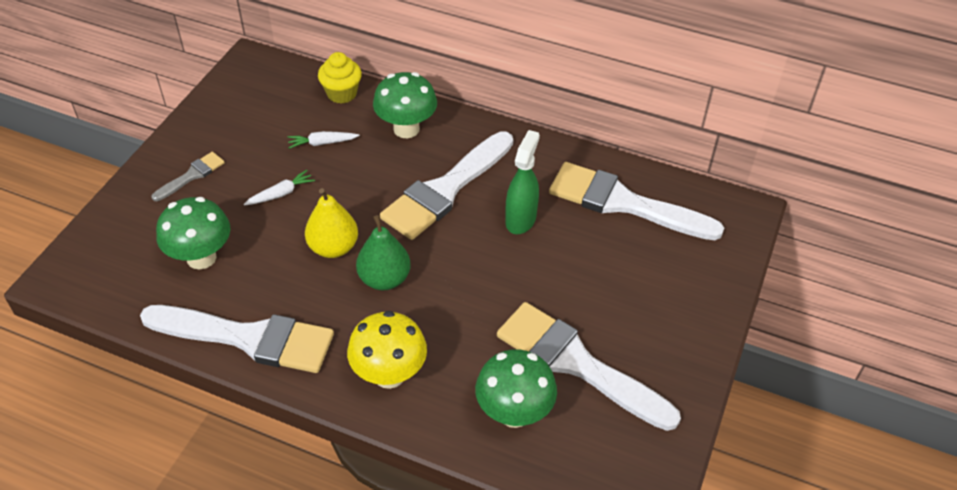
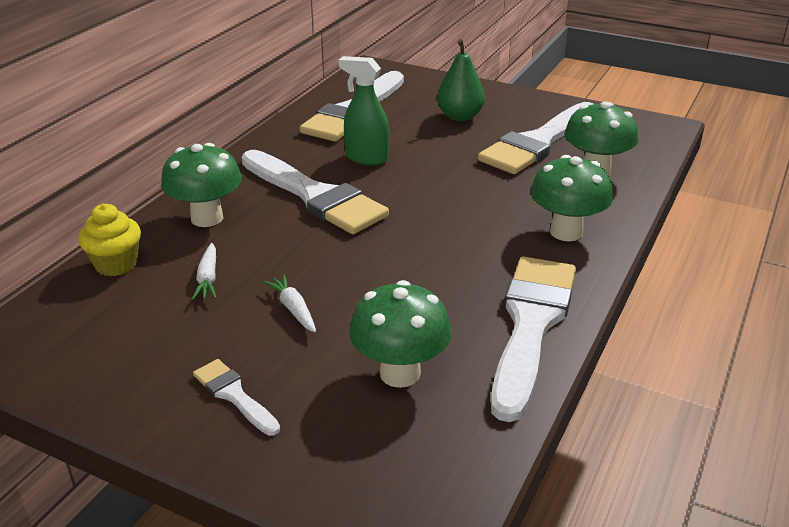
camera: 85 degrees left, 15 degrees down
(192, 176) = (234, 395): grey brush -> white brush
(333, 247) = (392, 267): yellow pear -> none
(384, 279) = (441, 234): green pear -> green pear (460, 117)
(389, 374) = (566, 232): yellow mushroom -> green mushroom

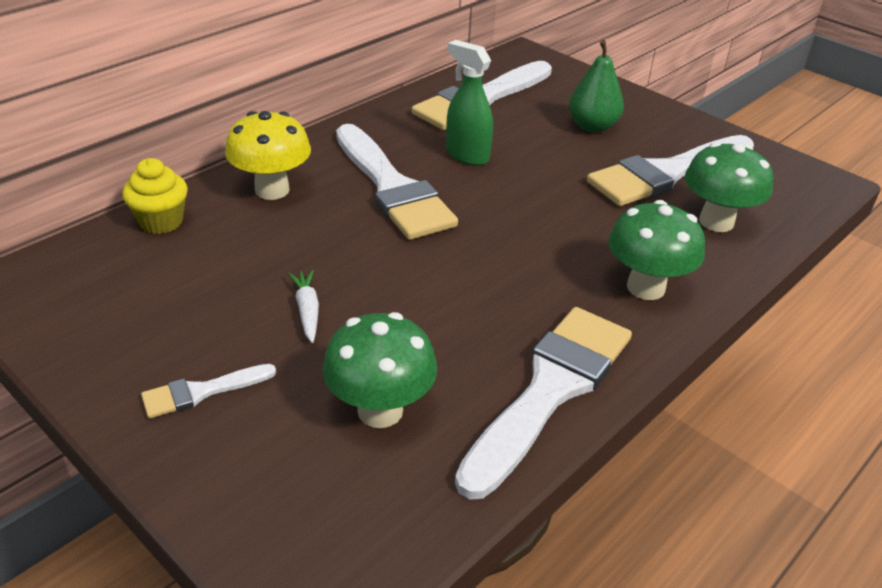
camera: 15 degrees right, 5 degrees up
(207, 218) = (272, 190): green mushroom -> yellow mushroom
(208, 278) = (240, 256): white carrot -> none
(234, 395) = (201, 392): white brush -> white brush turned 90 degrees counterclockwise

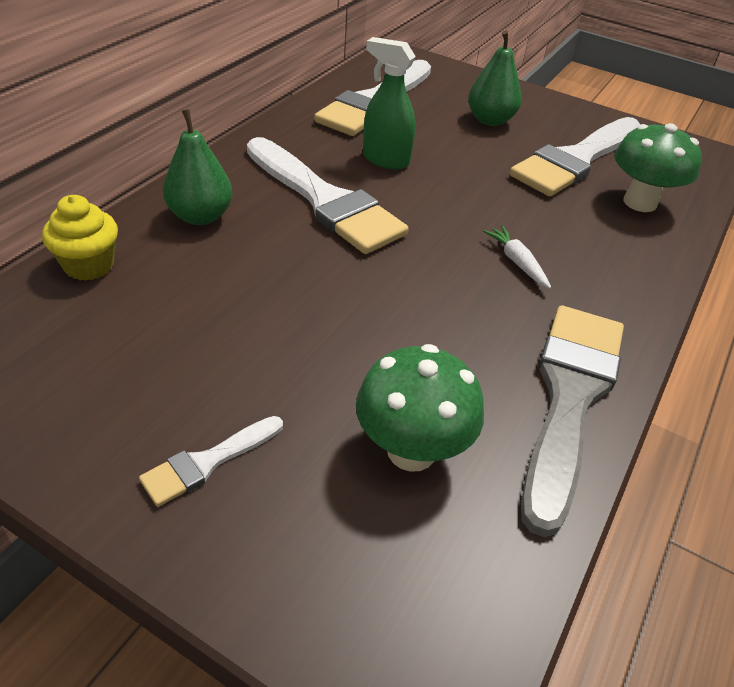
camera: 15 degrees left, 5 degrees up
(272, 190) = (200, 216): yellow mushroom -> green pear
(307, 311) = (289, 347): white carrot -> white carrot (517, 262)
(550, 390) = (569, 398): white brush -> grey brush
(646, 287) = (608, 276): green mushroom -> none

